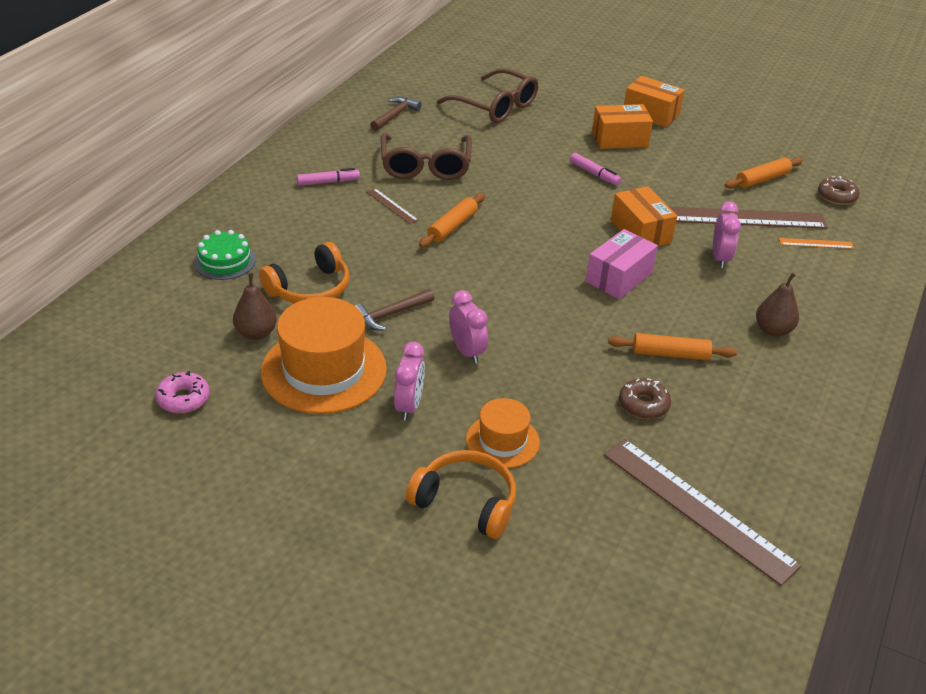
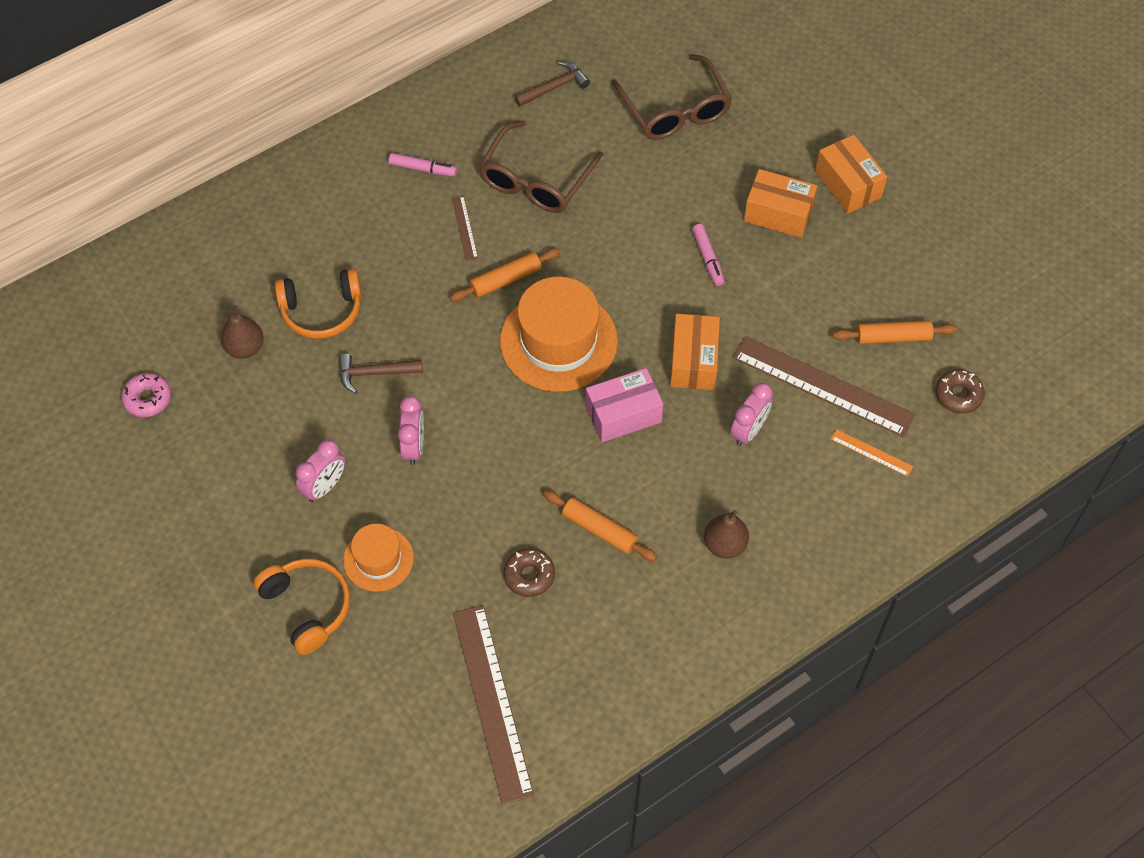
camera: 30 degrees right, 20 degrees up
(225, 261) = (266, 244): green cake -> none
(324, 370) = (277, 415): orange hat -> orange hat (558, 341)

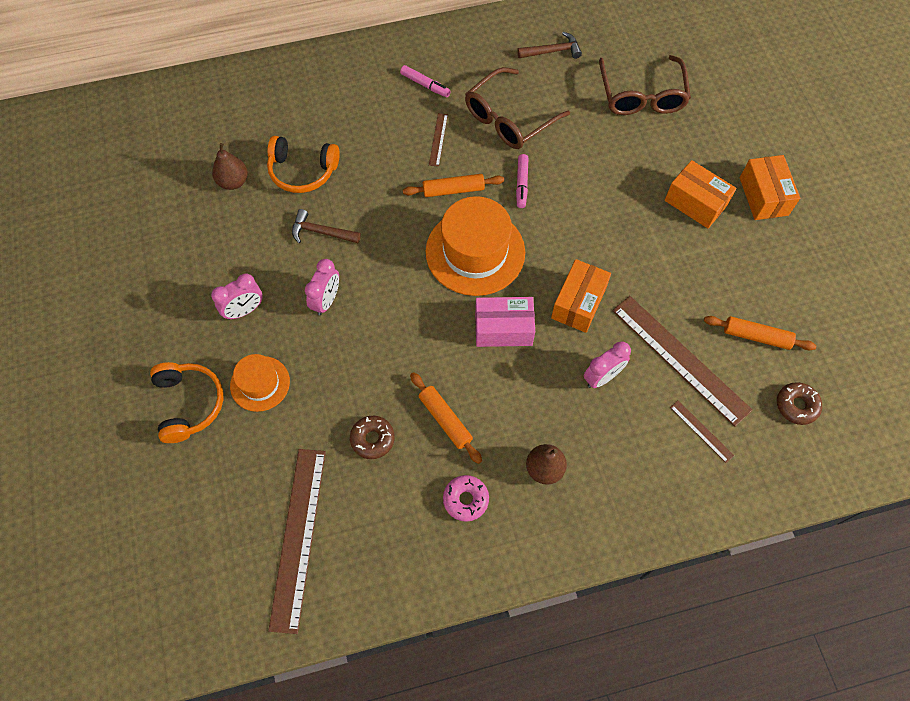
camera: 20 degrees right, 5 degrees up
(147, 399) = (145, 198): pink donut -> pink donut (465, 499)
(708, 258) = (623, 222): pink marker -> pink marker (521, 184)
(871, 453) = (701, 431): orange ruler -> brown ruler

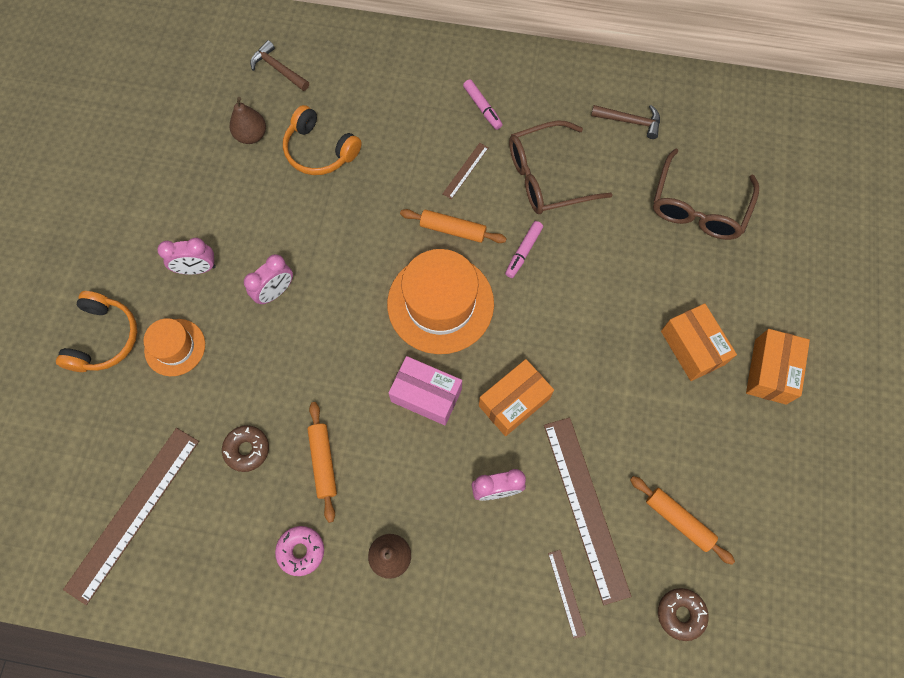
camera: 25 degrees right, 5 degrees up
(321, 232) = (305, 220): brown hammer -> brown hammer (278, 69)

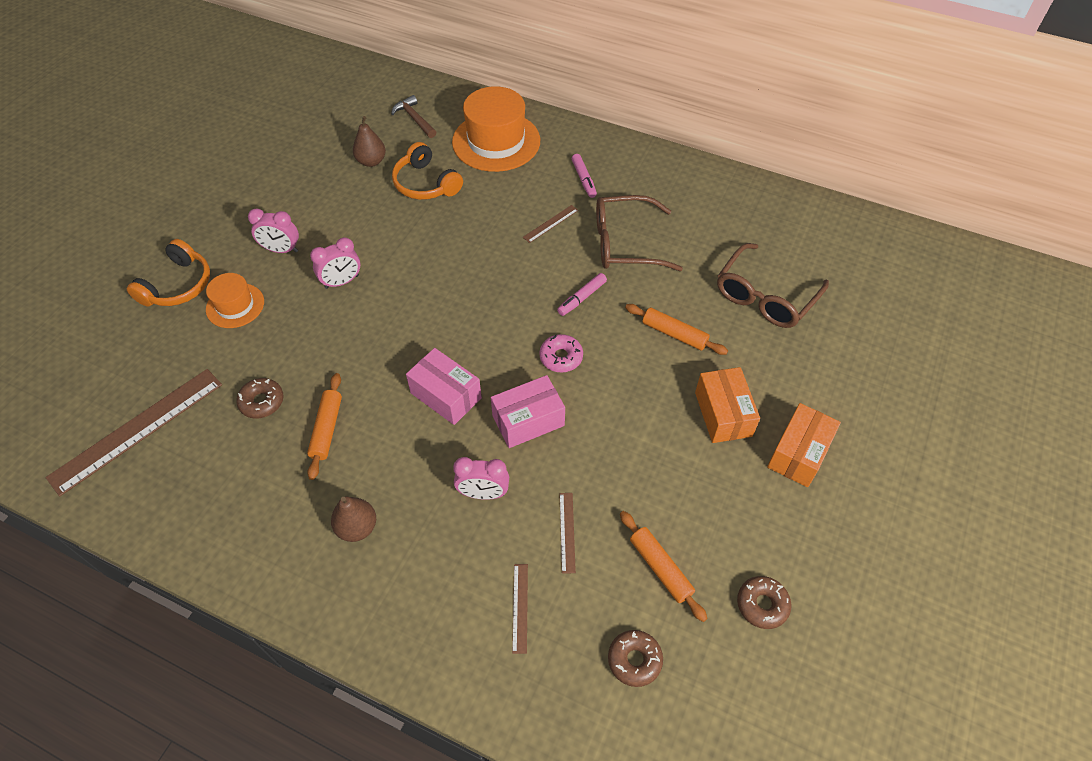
camera: 15 degrees right, 15 degrees down
(301, 551) = (274, 500): pink donut -> pink donut (561, 357)
(440, 303) = (488, 323): orange hat -> orange hat (496, 141)
(453, 230) = (522, 267): orange rolling pin -> orange rolling pin (674, 334)
(514, 402) = (528, 421): orange box -> pink box
(585, 507) = (567, 532): brown ruler -> brown ruler, size x0.44
(630, 121) = (719, 216): brown hammer -> none
(775, 531) = (762, 605): none -> brown donut

